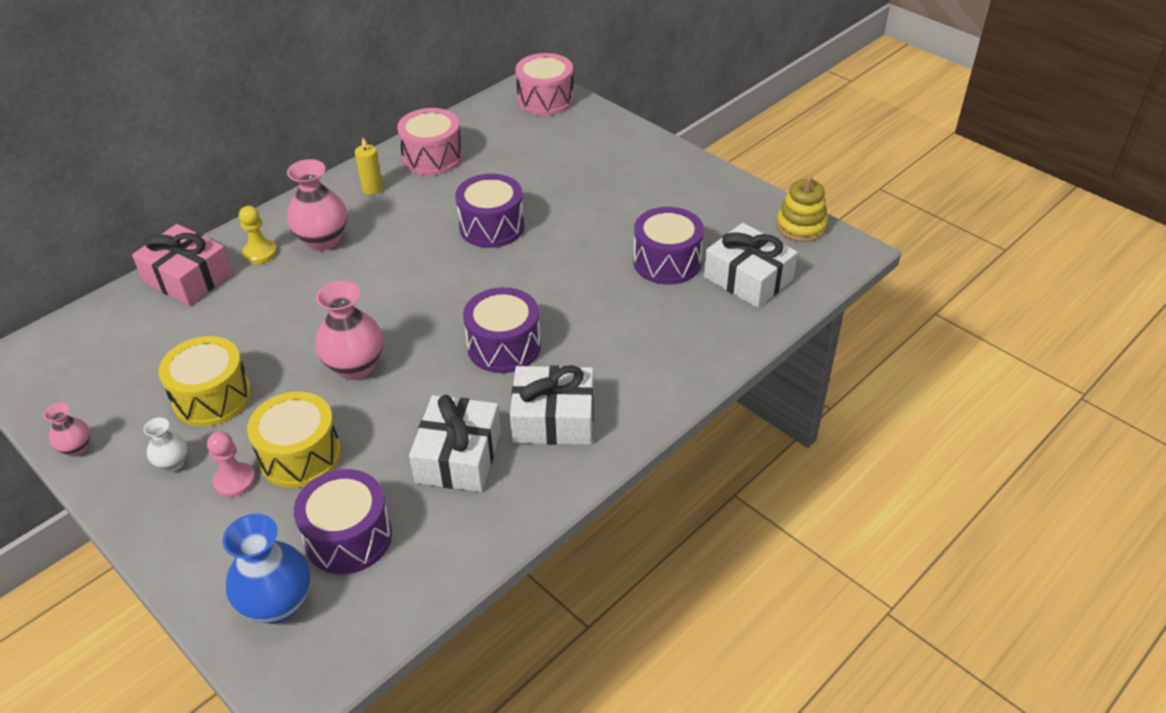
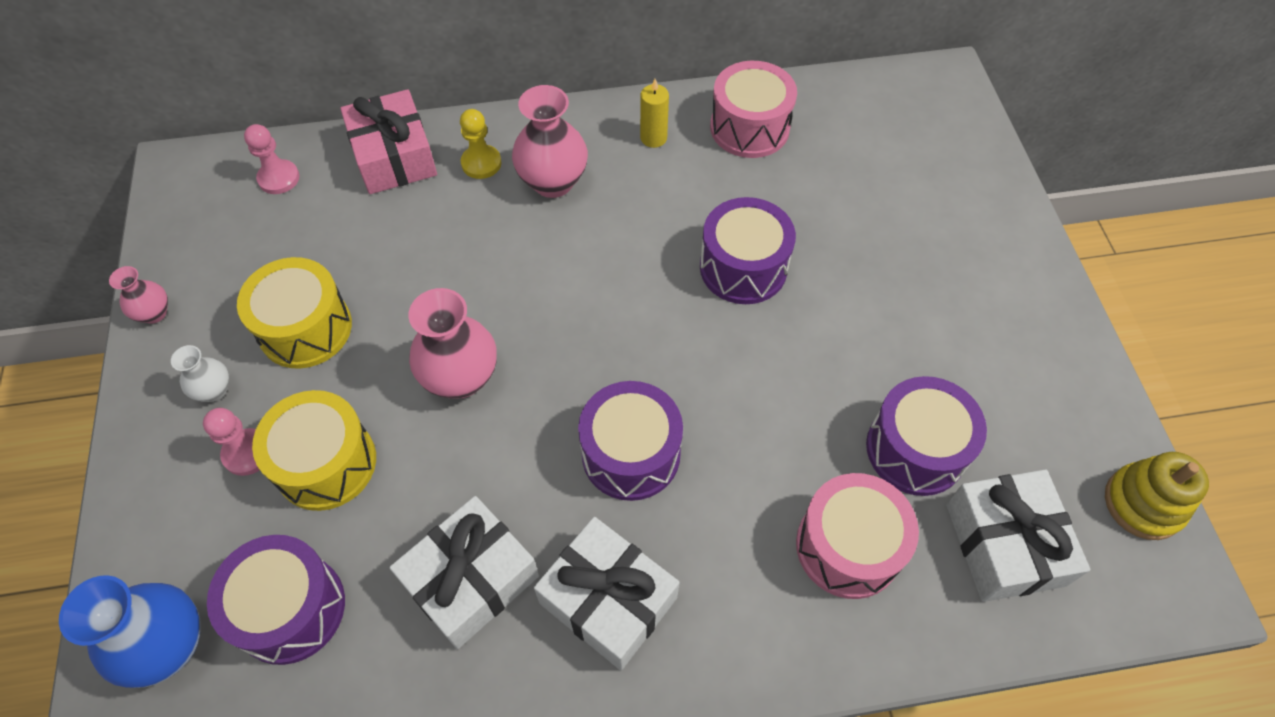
camera: 35 degrees right, 15 degrees up
(104, 329) = (279, 178): none -> pink pawn
(545, 100) = (943, 109): pink drum -> pink drum (848, 547)

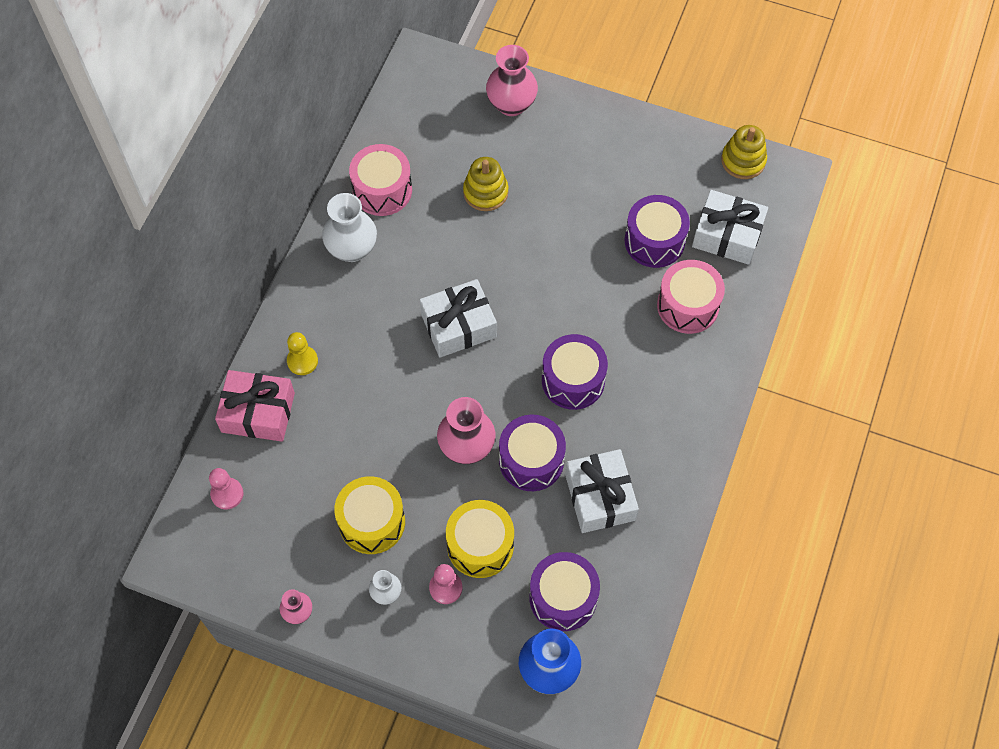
camera: 60 degrees left, 5 degrees up
(553, 182) = (348, 326): pink vase -> pink vase (511, 104)
(608, 600) = (650, 434): white gift -> white gift (458, 325)
(653, 138) = (352, 249): yellow candle -> white vase
(743, 267) = (487, 255): purple drum -> purple drum (531, 460)
(828, 224) = (485, 192): none -> yellow stacking toy

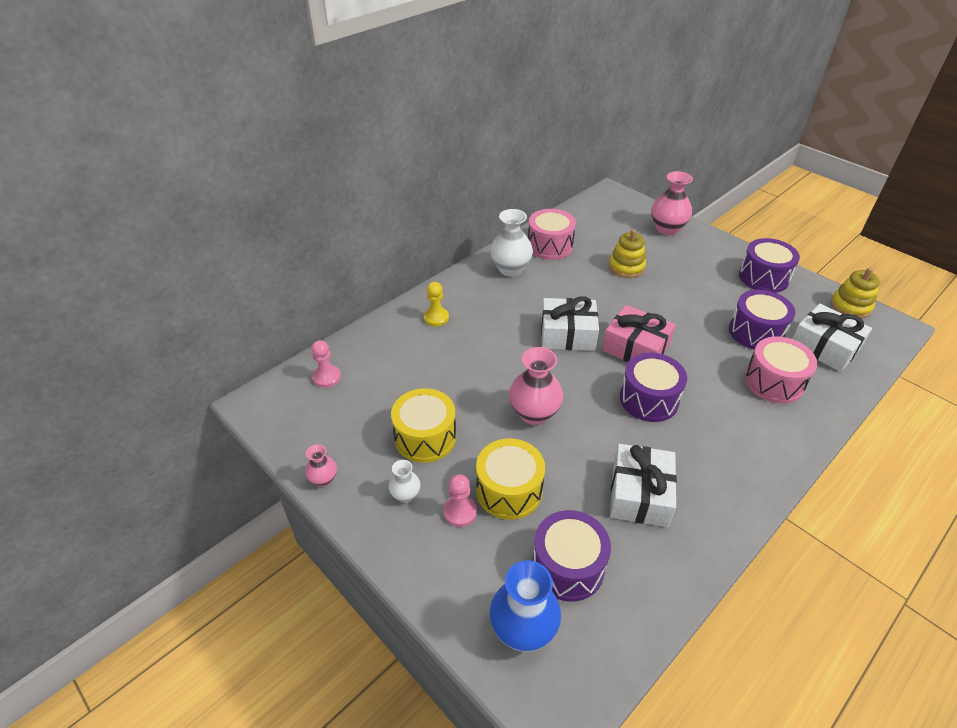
camera: 25 degrees right, 20 degrees down
(258, 412) = (384, 336): pink gift -> pink gift (635, 348)
(531, 460) = (586, 443): purple drum -> purple drum (763, 277)

